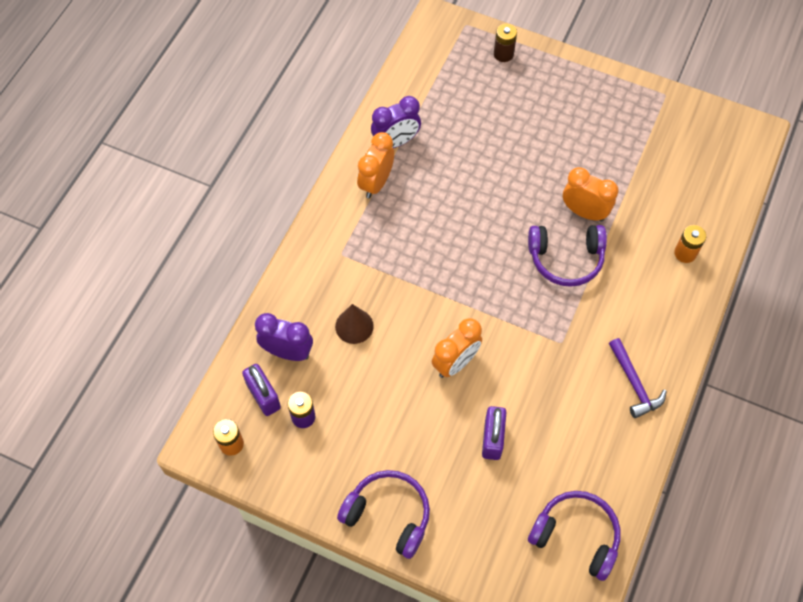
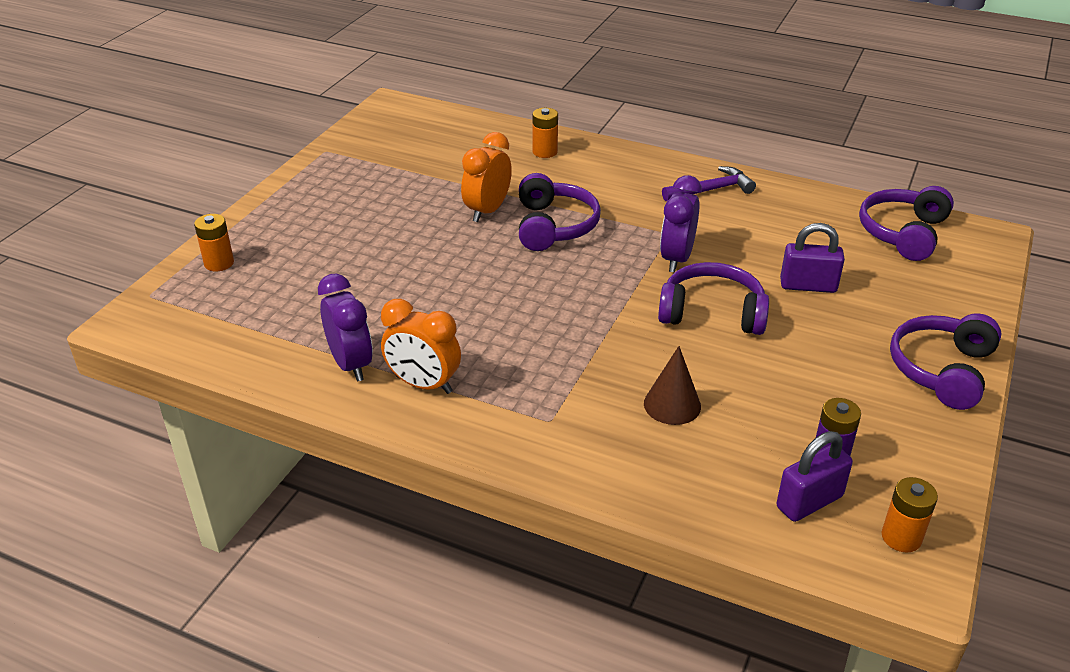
camera: 90 degrees left, 25 degrees down
(287, 352) = (728, 476): purple clock -> purple clock (676, 259)
(455, 363) = (712, 312): orange clock -> purple headphones
(503, 54) = (219, 263): brown battery -> orange battery

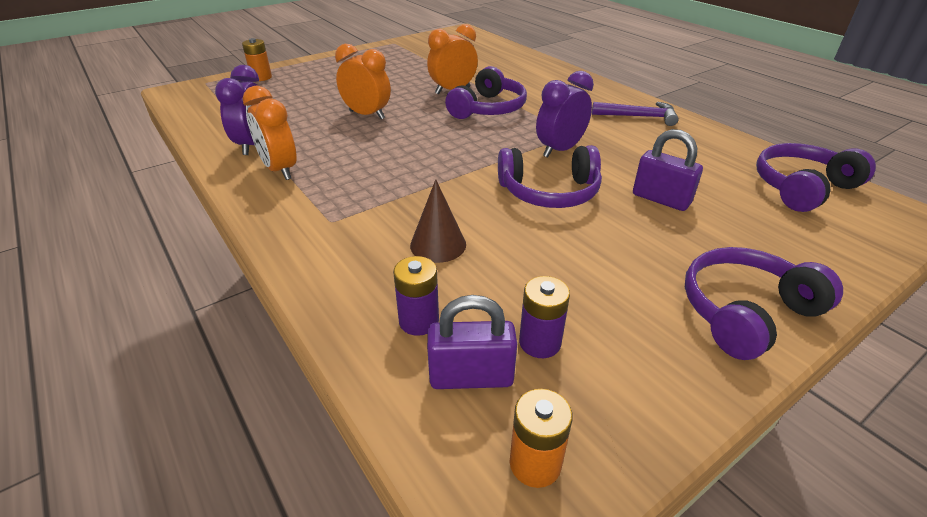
camera: 30 degrees right, 0 degrees up
(430, 278) = (367, 115): none -> orange clock
(545, 152) = (532, 70): orange battery -> none
(712, 312) = (549, 192): purple headphones -> purple headphones turned 135 degrees clockwise
(729, 478) = (419, 321): none -> purple battery

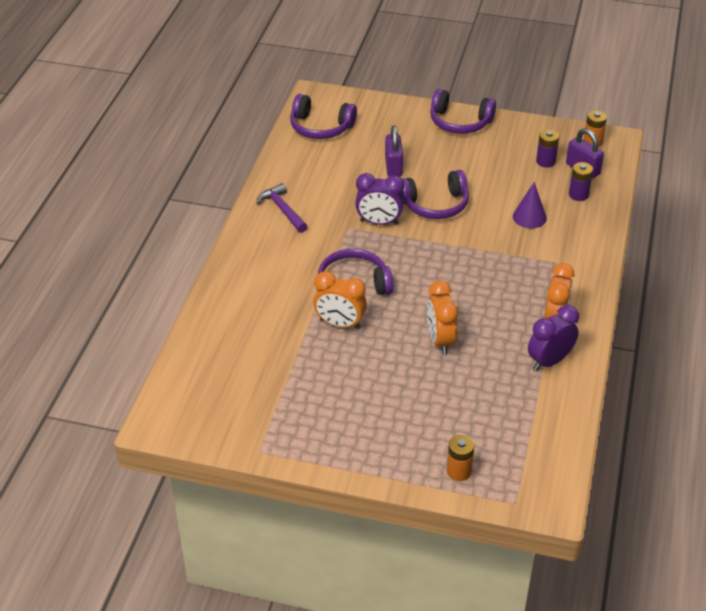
camera: 130 degrees left, 5 degrees up
(438, 244) = (529, 217): brown cone -> purple cone
(549, 192) = (435, 205): purple headphones -> purple headphones turned 120 degrees clockwise

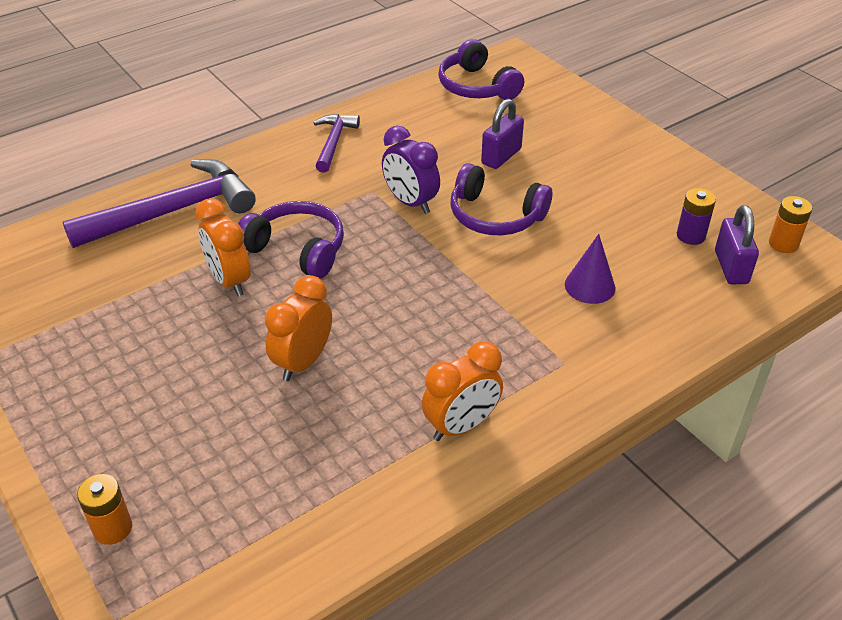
camera: 40 degrees right, 0 degrees up
(245, 306) = (173, 211): none -> purple hammer
(459, 122) = (636, 147): purple headphones -> none
(549, 361) = (392, 469): purple clock -> none
(578, 195) = (687, 293): purple battery -> none

